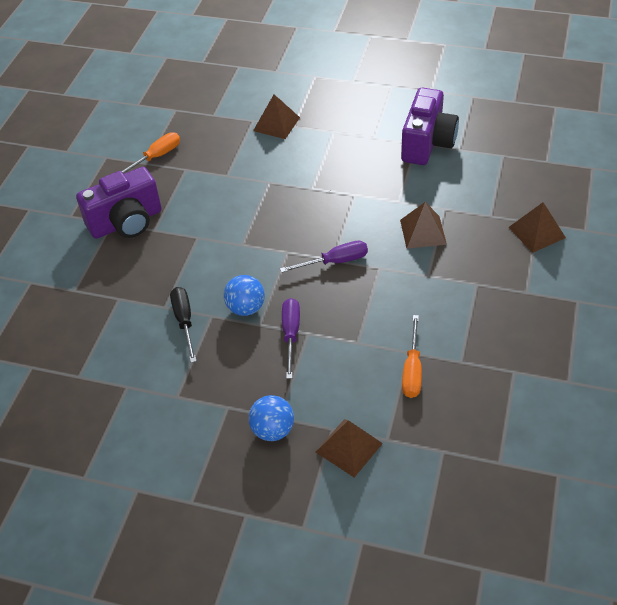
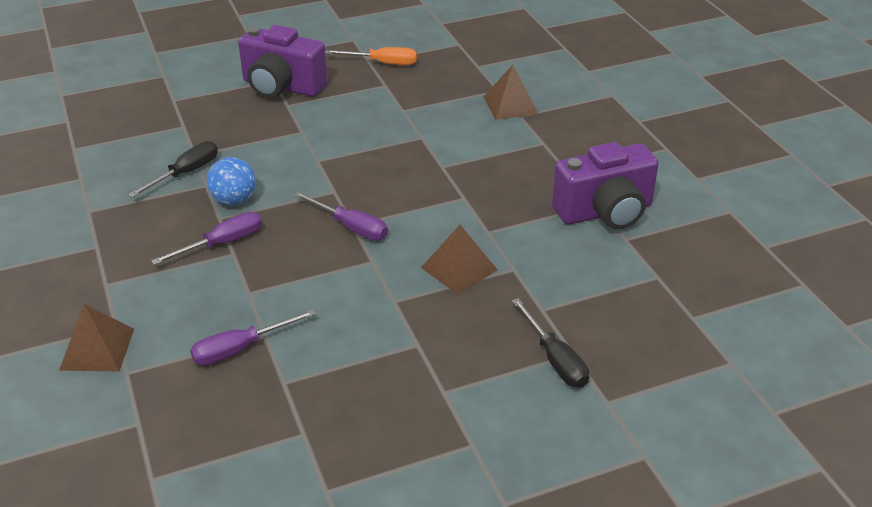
camera: 50 degrees right, 10 degrees down
(273, 430) = (86, 287): blue ball -> none
(412, 370) = (240, 349): orange screwdriver -> purple screwdriver
(537, 232) = (555, 359): brown pyramid -> black screwdriver

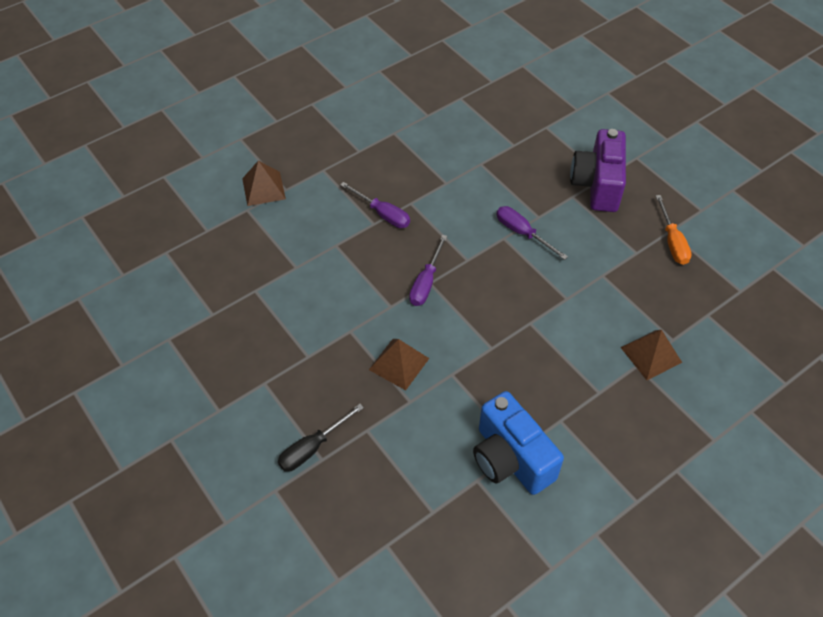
camera: 75 degrees right, 15 degrees up
(186, 173) = (455, 167): black screwdriver -> none
(234, 200) = (433, 204): blue ball -> none
(240, 349) = (280, 258): purple screwdriver -> purple screwdriver (522, 233)
(605, 212) = (510, 458): purple camera -> blue camera

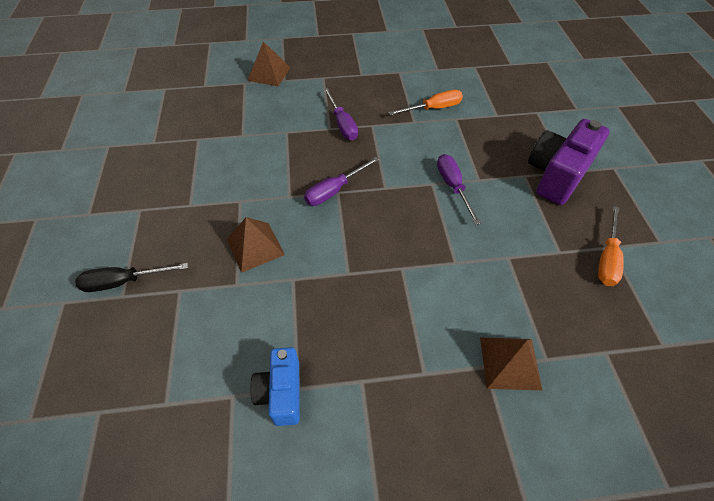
camera: 30 degrees right, 0 degrees up
(454, 161) = (433, 108): none -> orange screwdriver
(510, 458) = (281, 393): blue camera -> blue camera, size x0.61

